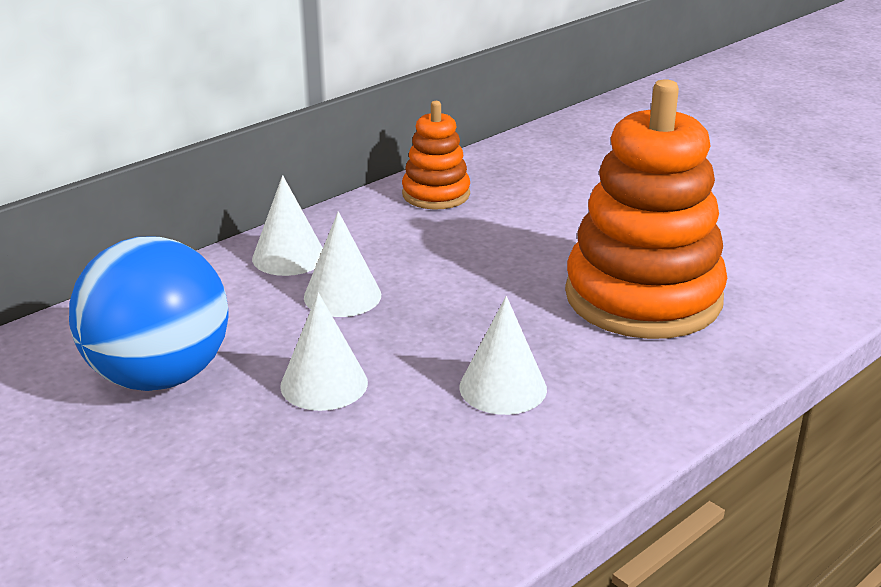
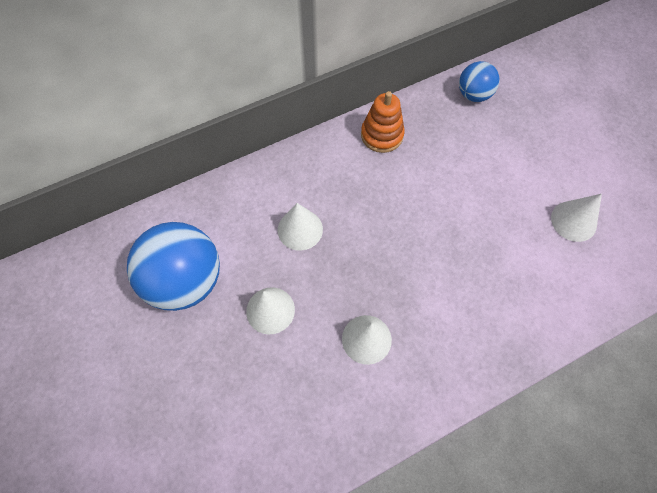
camera: 15 degrees right, 35 degrees up
(289, 257) = (279, 182): white cone -> white cone (573, 221)
(555, 145) = (473, 95): none -> blue ball
(643, 297) = (475, 273): orange stacking toy -> none

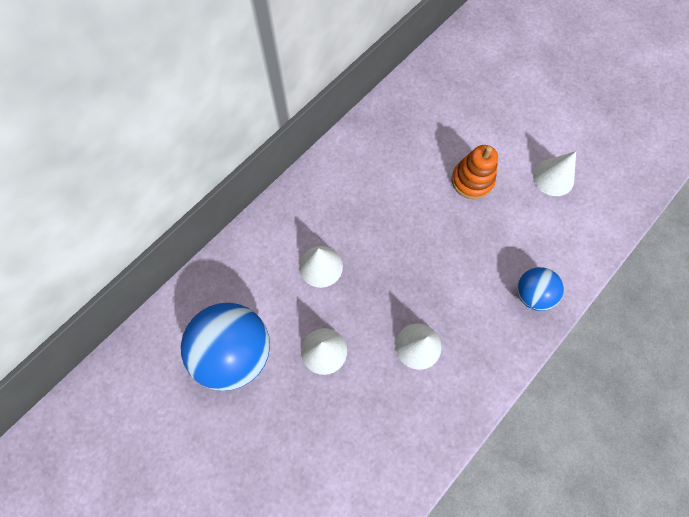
camera: 20 degrees left, 5 degrees up
(382, 135) = (360, 151): orange stacking toy -> orange stacking toy (472, 180)
(473, 95) = (428, 85): blue ball -> blue ball (532, 294)

